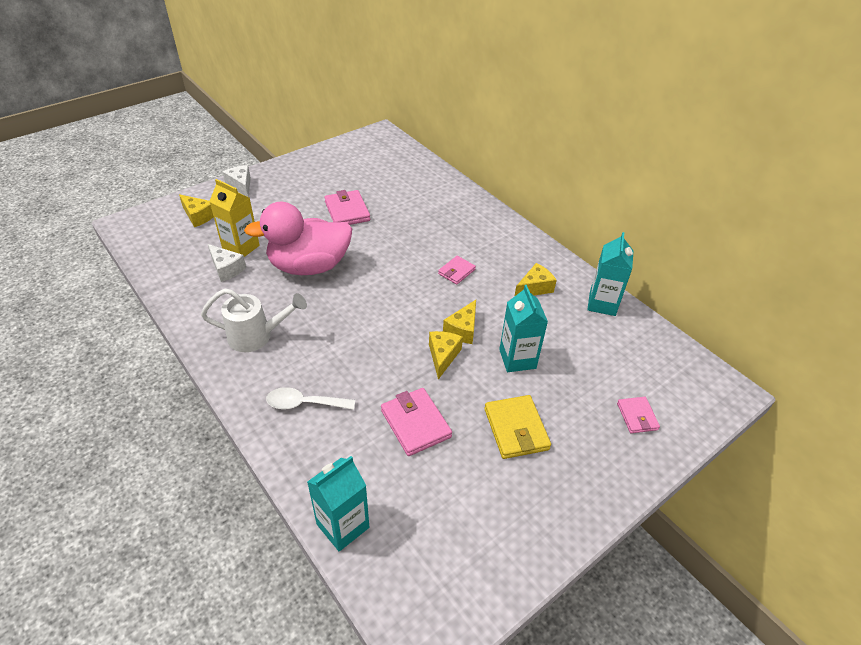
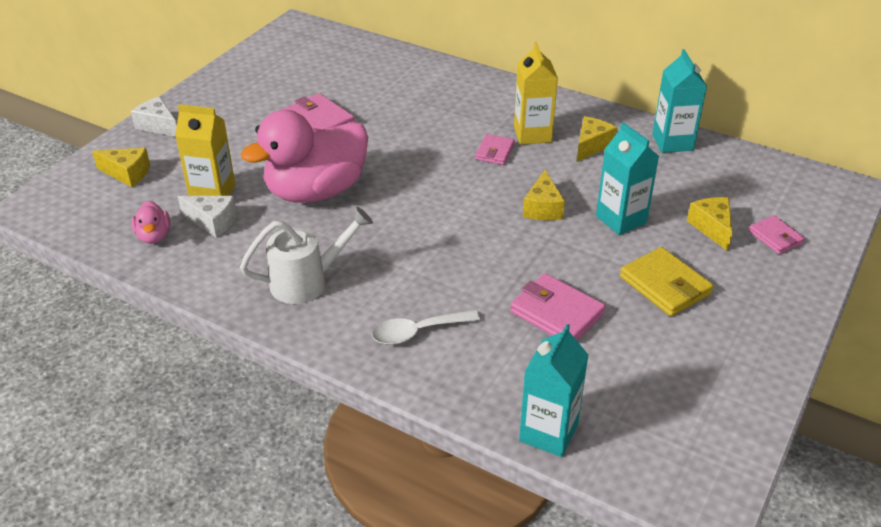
camera: 20 degrees left, 5 degrees down
(183, 268) = (154, 236): none -> pink duck
(443, 356) = (539, 240): yellow cheese -> yellow cheese (712, 228)
(494, 265) = (532, 134): none -> yellow carton

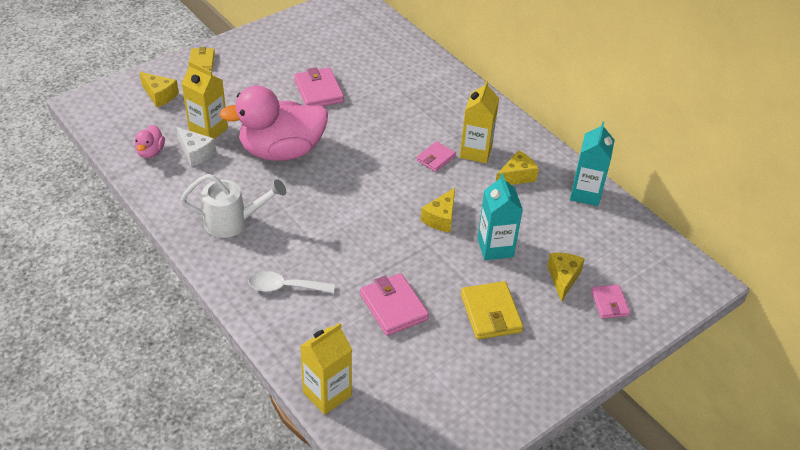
camera: 20 degrees right, 5 degrees up
(158, 126) = (202, 61): white cheese -> yellow wallet
(548, 433) = (327, 394): turquoise carton -> yellow carton

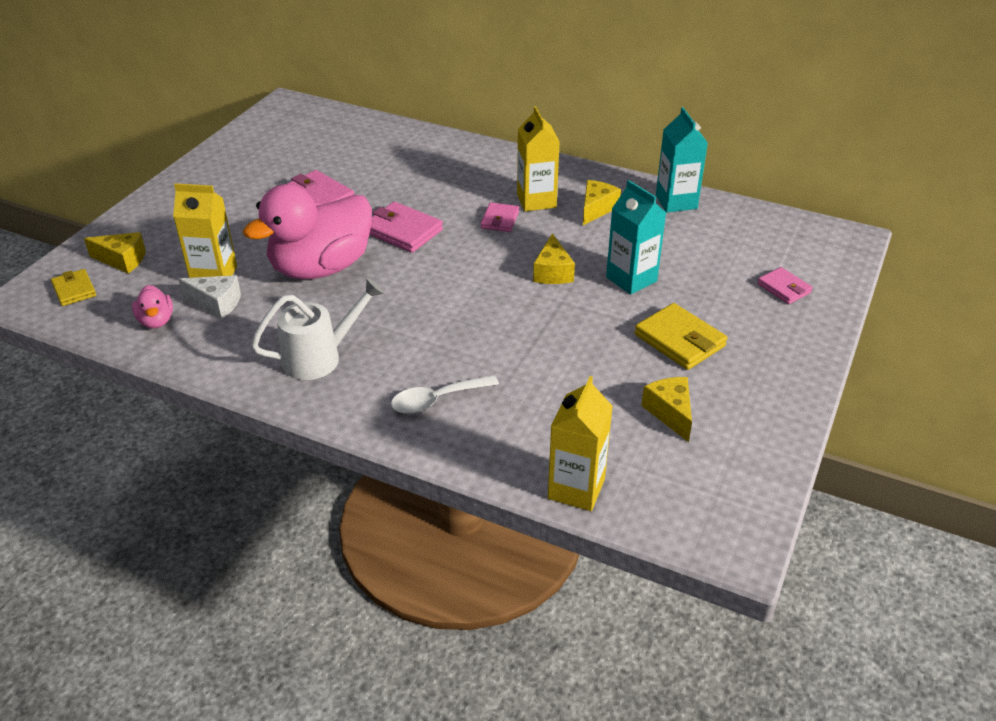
camera: 25 degrees left, 5 degrees down
(202, 61) = (150, 210): yellow wallet -> yellow wallet (74, 290)
(393, 307) = (574, 373): pink wallet -> pink wallet (403, 231)
(563, 278) = (721, 282): yellow cheese -> yellow cheese (670, 413)

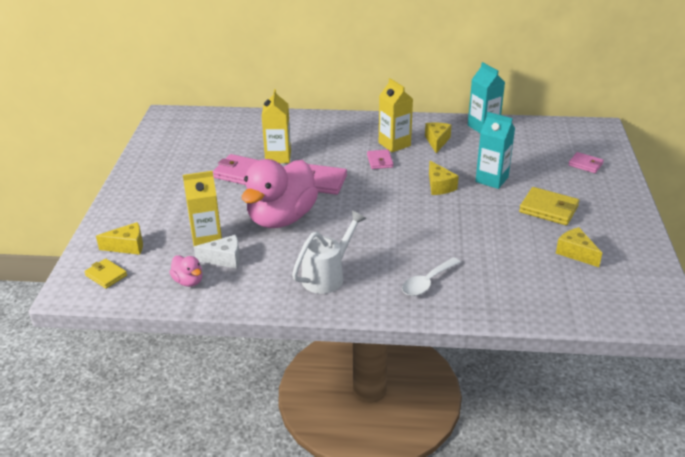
camera: 20 degrees left, 5 degrees down
(576, 489) = (555, 312): yellow carton -> yellow carton (278, 157)

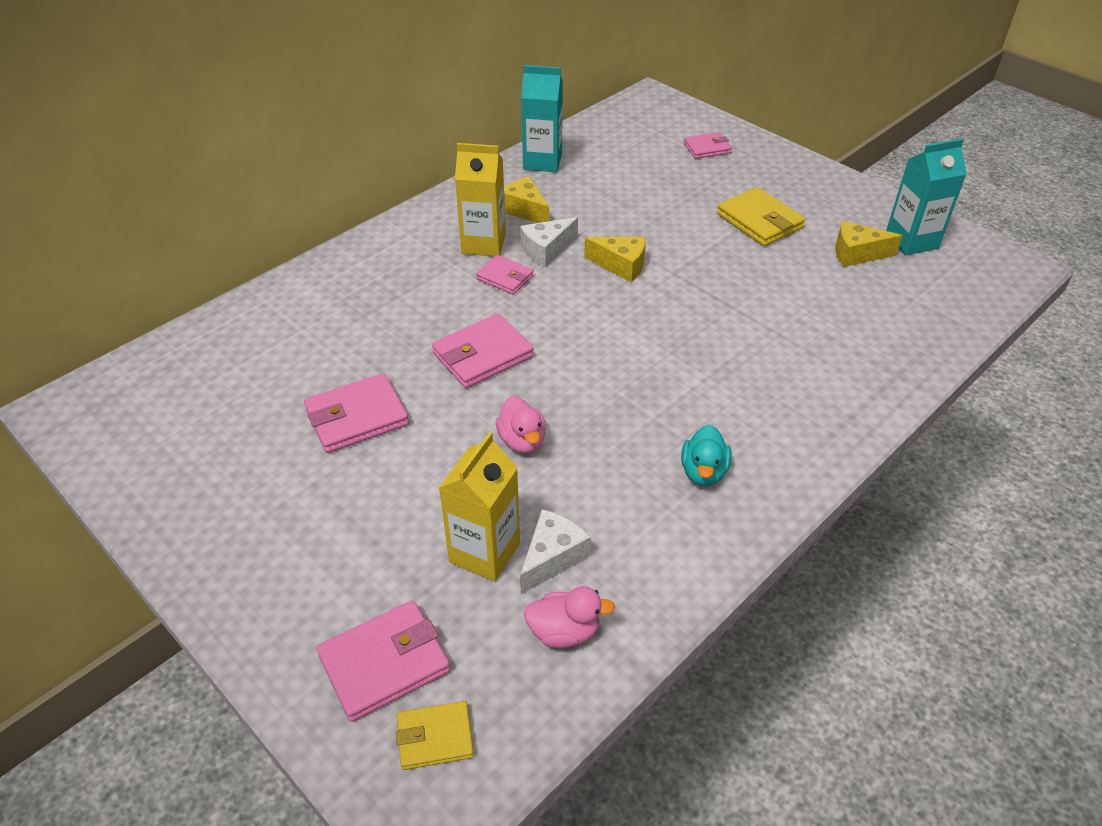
camera: 50 degrees left, 10 degrees up
(127, 246) = (384, 663): yellow cheese -> pink wallet
(278, 157) = (367, 358): yellow carton -> none
(281, 218) = (522, 441): pink duck -> pink duck, size x0.42
(327, 276) = (703, 472): white watering can -> turquoise duck
(417, 161) = (546, 250): none -> white cheese
(427, 282) = (803, 392): white spoon -> none
(491, 179) = (656, 222): turquoise carton -> turquoise carton (911, 241)
(548, 209) = (759, 221): yellow wallet -> yellow wallet turned 75 degrees clockwise

